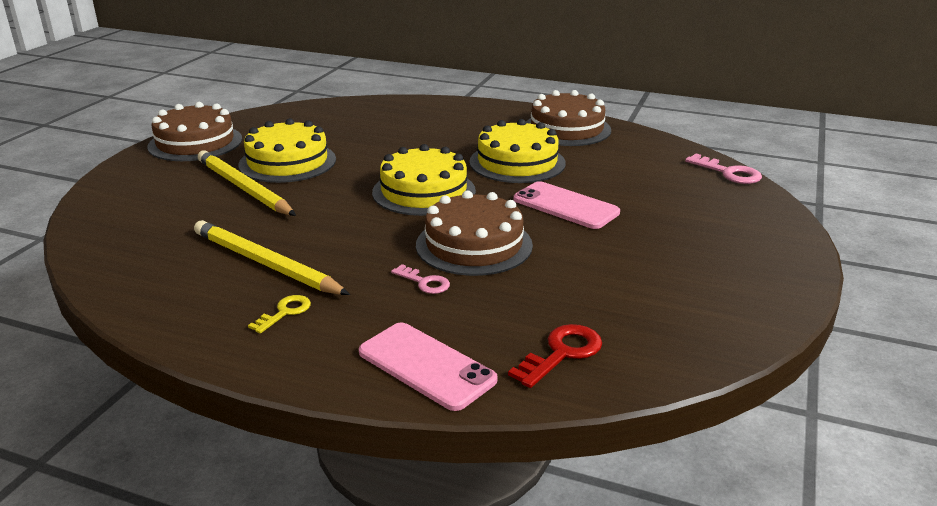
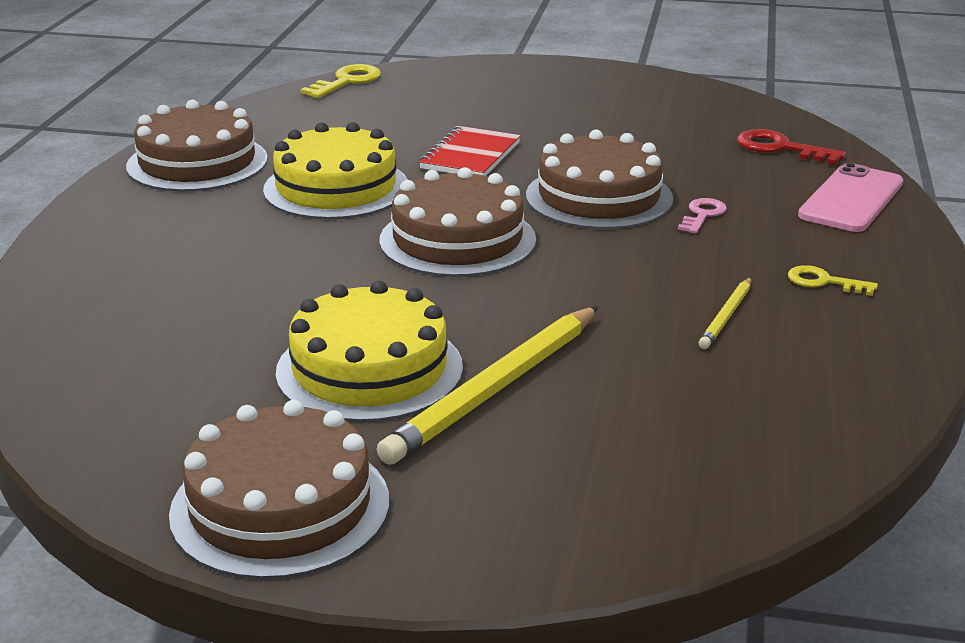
camera: 100 degrees left, 0 degrees up
(266, 263) = (726, 316): yellow pencil -> yellow pencil, size x0.48
(424, 191) = (457, 240): yellow cake -> brown cake
(565, 206) = (470, 155): pink phone -> red notebook
(729, 173) = (347, 81): pink key -> yellow key

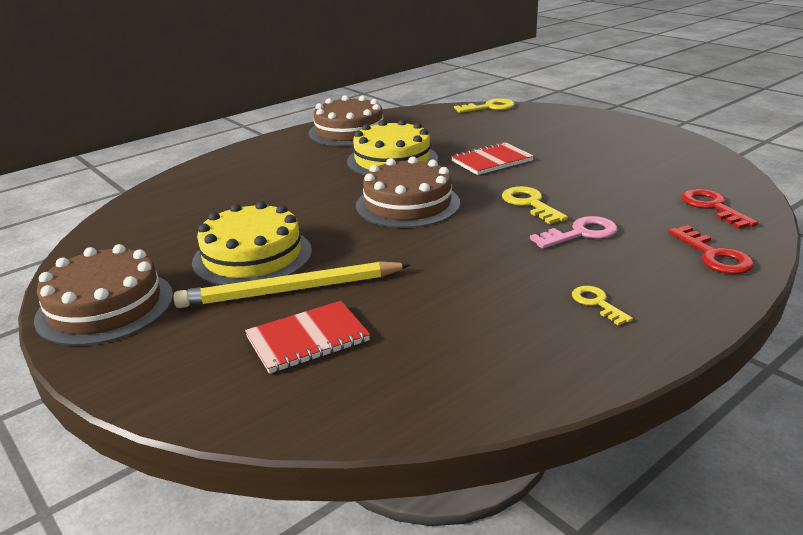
camera: 40 degrees right, 0 degrees up
(599, 197) = (530, 204): brown cake -> yellow key
(610, 431) = (307, 339): none -> red notebook
(702, 215) = (581, 233): pink key -> pink key, size x1.52
(726, 316) = (490, 300): yellow pencil -> none
(851, 199) = (714, 256): pink phone -> red key

